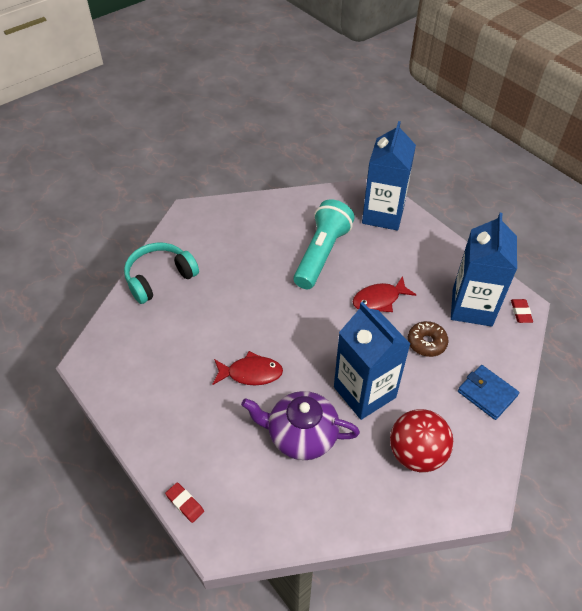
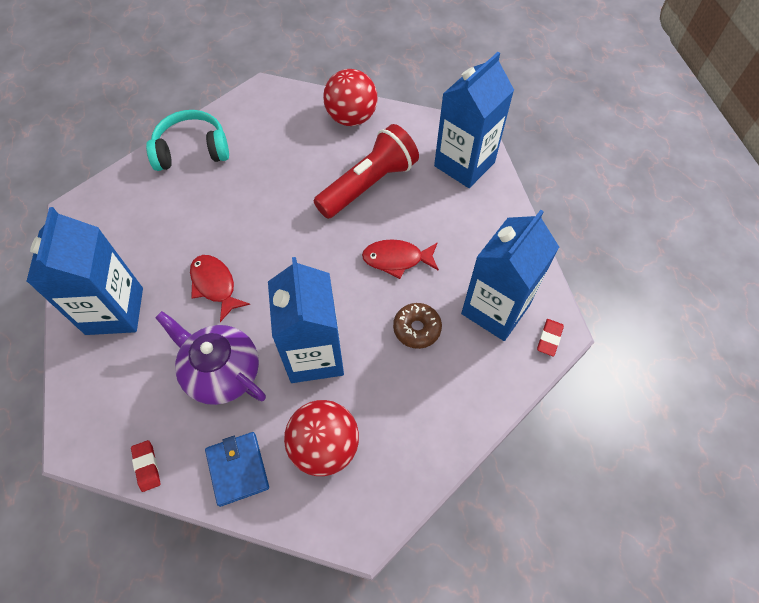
camera: 25 degrees right, 10 degrees up
(179, 426) = (114, 311): none -> blue carton
(185, 503) = (71, 390): red eraser -> red eraser (147, 466)
(251, 373) = (215, 285): red fish -> red fish turned 150 degrees counterclockwise
(275, 209) = (351, 118): none -> red ball
(322, 254) = (369, 184): turquoise flashlight -> red flashlight
(487, 393) = (446, 415): blue wallet -> blue wallet (237, 469)

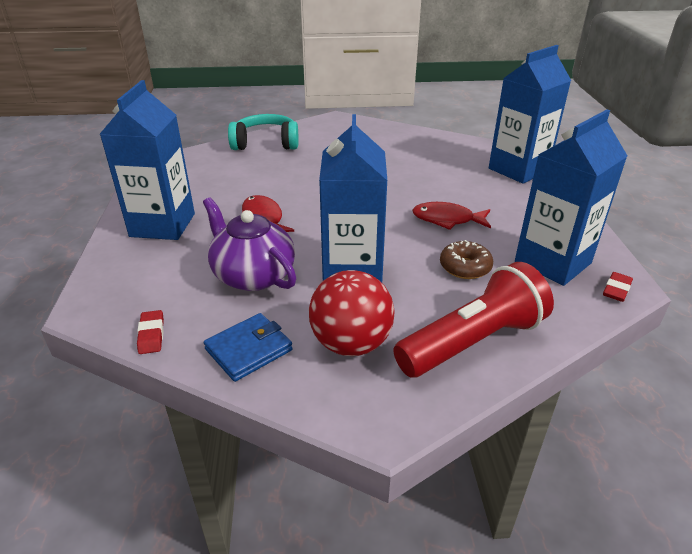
camera: 10 degrees right, 25 degrees down
(237, 469) = (249, 349): blue wallet -> blue wallet turned 60 degrees clockwise
(351, 118) = (412, 137): red ball -> none
(369, 184) = (424, 173): red flashlight -> red flashlight (473, 341)

